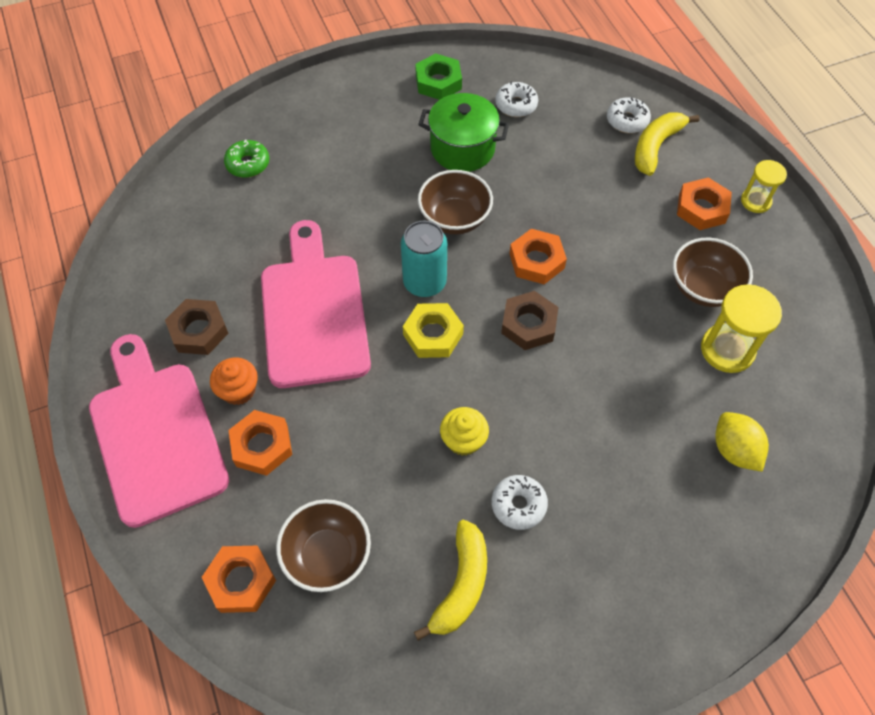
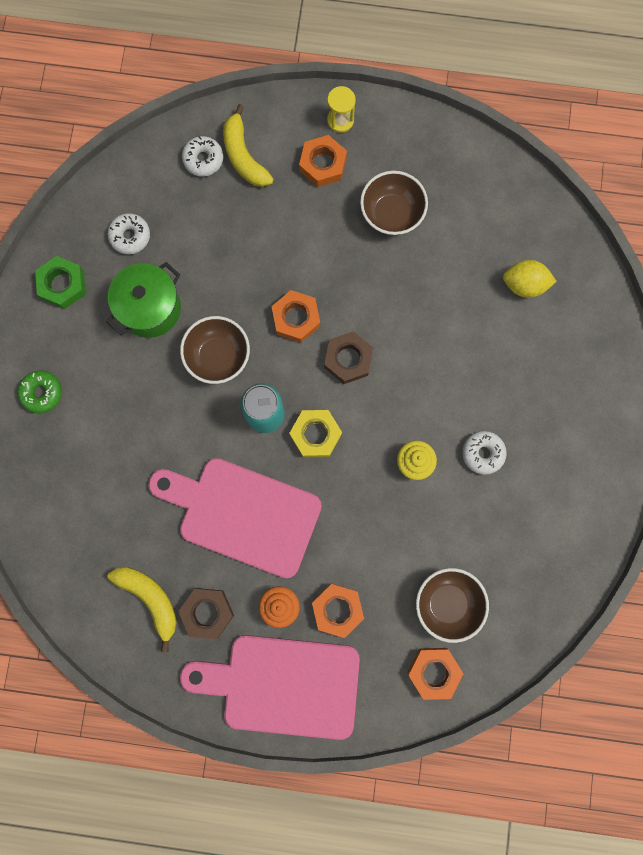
camera: 60 degrees left, 20 degrees up
(248, 164) = (55, 495): green donut -> green donut (42, 393)
(461, 584) = (516, 524): yellow banana -> yellow banana (150, 599)
(727, 350) = (449, 234): yellow hourglass -> none

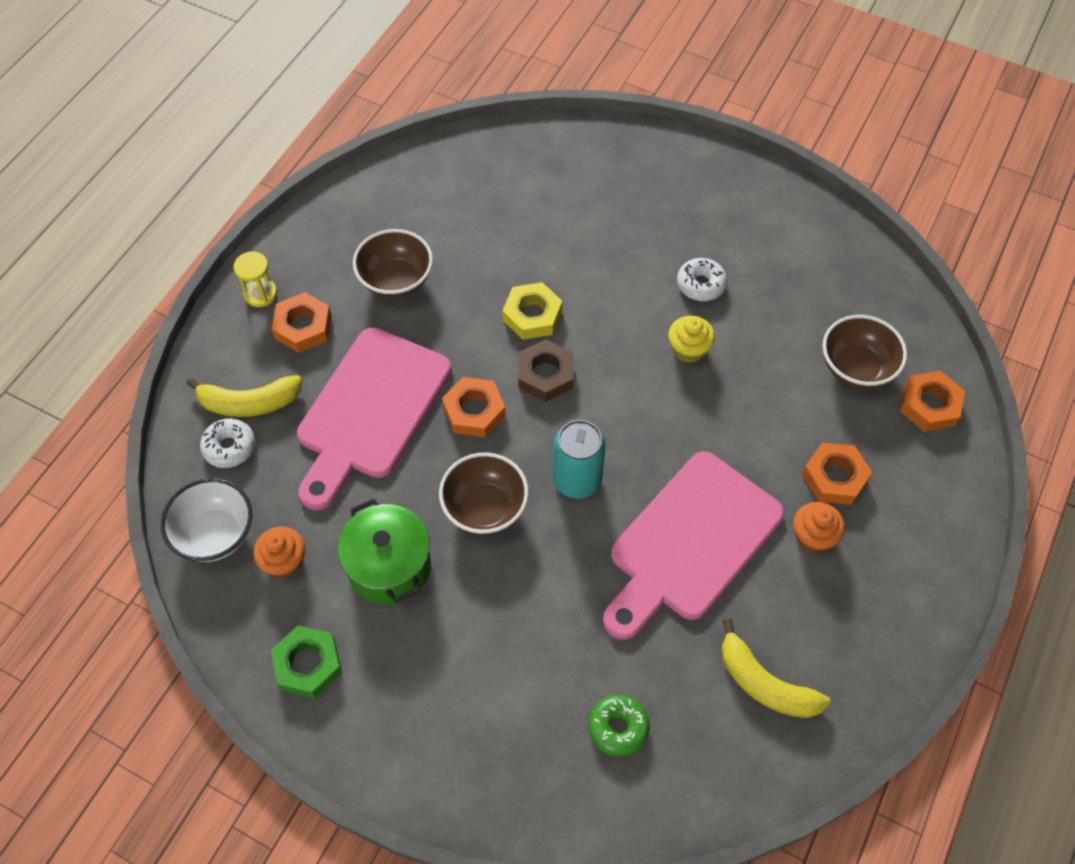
camera: 70 degrees left, 20 degrees down
(42, 393) = (444, 737): green donut -> green donut (618, 728)
(130, 236) = (284, 561): white donut -> orange cupcake
(134, 182) = (215, 534): none -> white bowl
(150, 599) = (764, 683): yellow banana -> yellow banana turned 120 degrees counterclockwise
(207, 612) = (800, 621): brown nut -> none
(283, 685) = (910, 563): pink cutting board -> pink cutting board (371, 410)
(315, 434) = (621, 435): yellow nut -> yellow nut (532, 315)
(524, 284) = (531, 191): yellow lemon -> none

